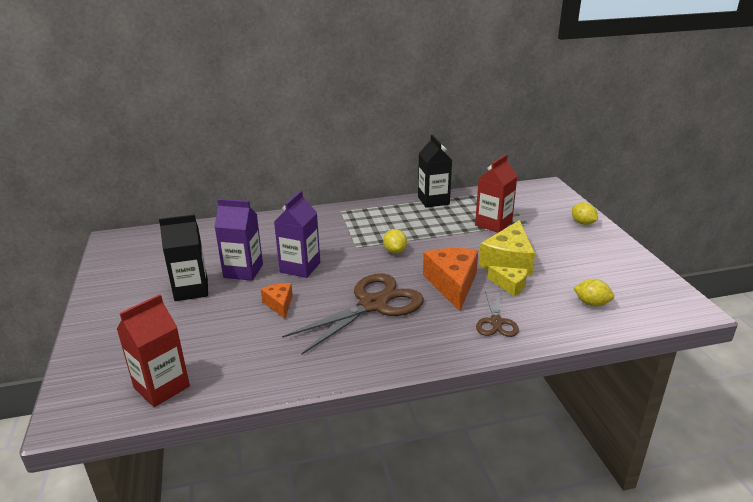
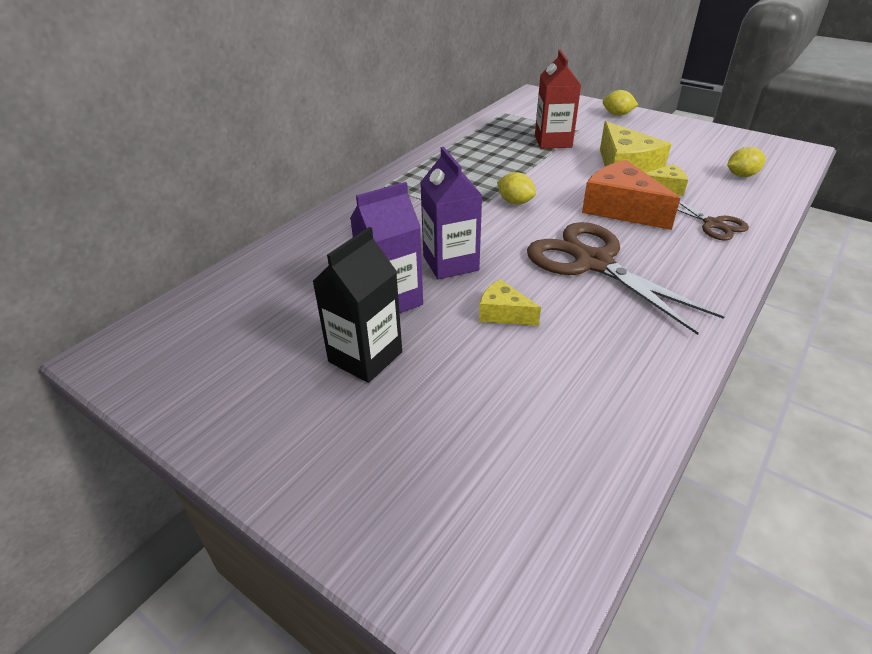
camera: 40 degrees left, 10 degrees up
(162, 387) = (555, 496): red carton -> none
(279, 304) = (503, 313): orange cheese -> yellow cheese
(373, 305) = (593, 263): brown scissors -> brown scissors turned 45 degrees counterclockwise
(433, 200) = (461, 140): black carton -> none

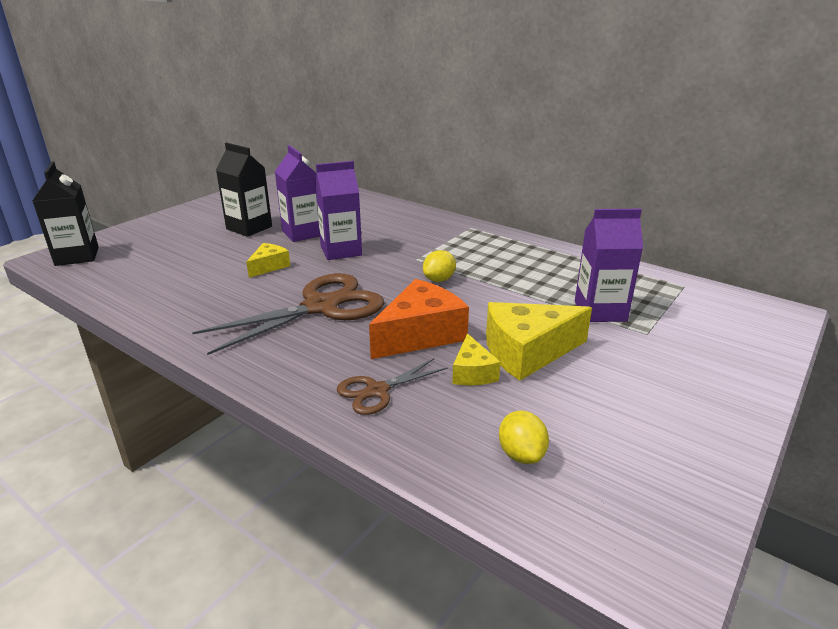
camera: 90 degrees right, 10 degrees down
(497, 580) = (77, 256): none -> black carton
(553, 141) = (600, 311): red carton -> purple carton
(617, 114) = (734, 374): yellow lemon -> none

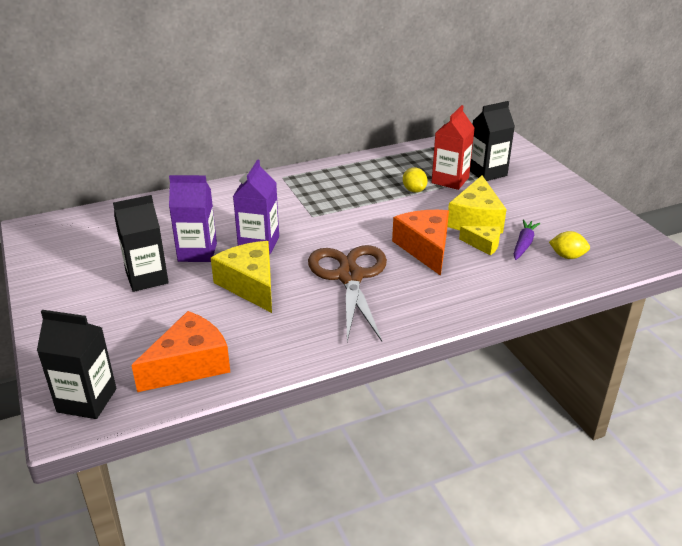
camera: 60 degrees left, 5 degrees up
(134, 277) = (189, 364): none -> orange cheese
(269, 266) = (250, 285): yellow cheese -> yellow cheese, size x1.85
(377, 391) = (479, 283): brown scissors -> none
(439, 279) = (355, 217): yellow lemon -> yellow lemon (414, 190)
(510, 405) = (523, 244): none -> purple carrot
(600, 311) = (450, 180): purple carton -> red carton
(662, 331) = (487, 172): none -> black carton

